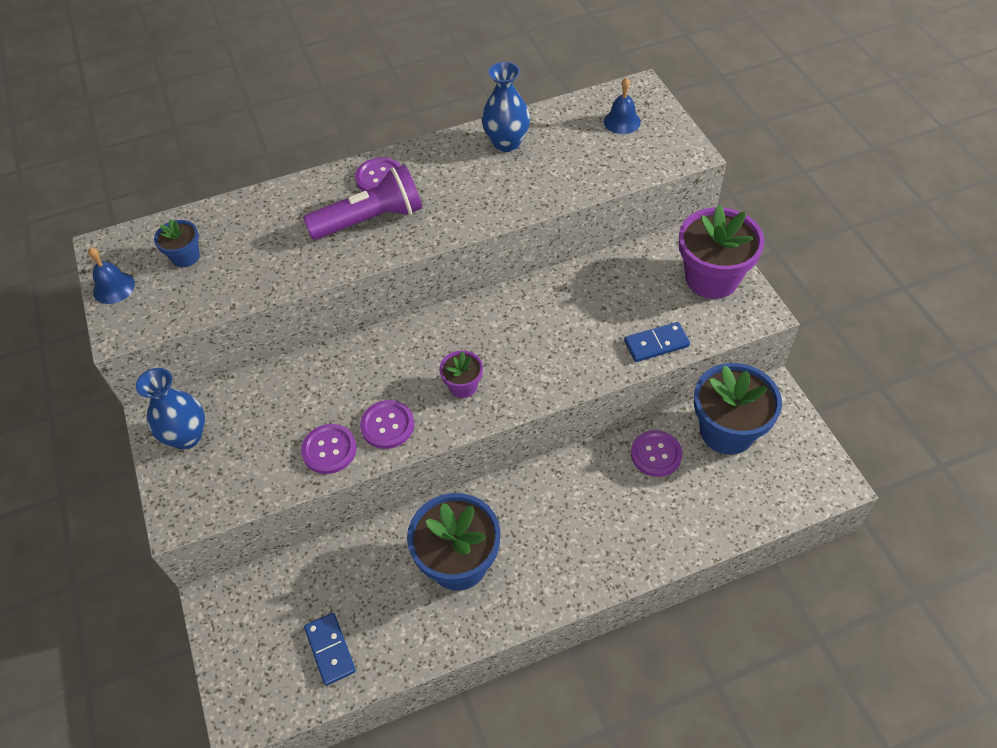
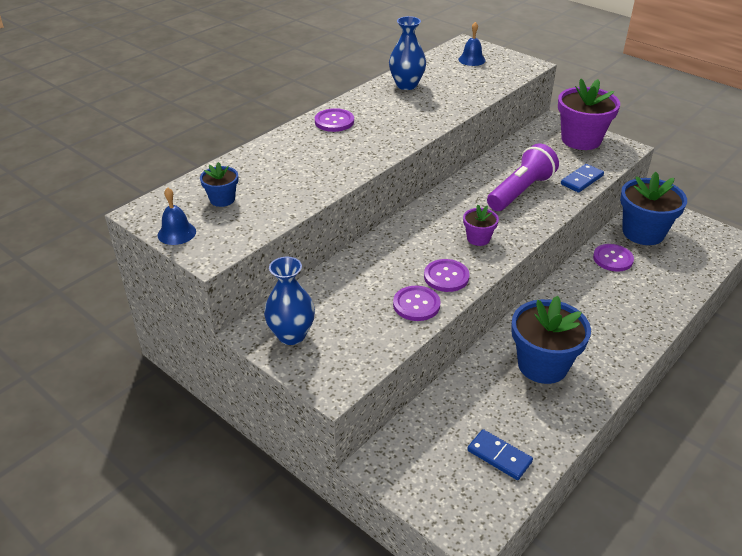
camera: 30 degrees left, 15 degrees down
(370, 219) = (351, 144): purple flashlight -> purple flashlight (520, 191)

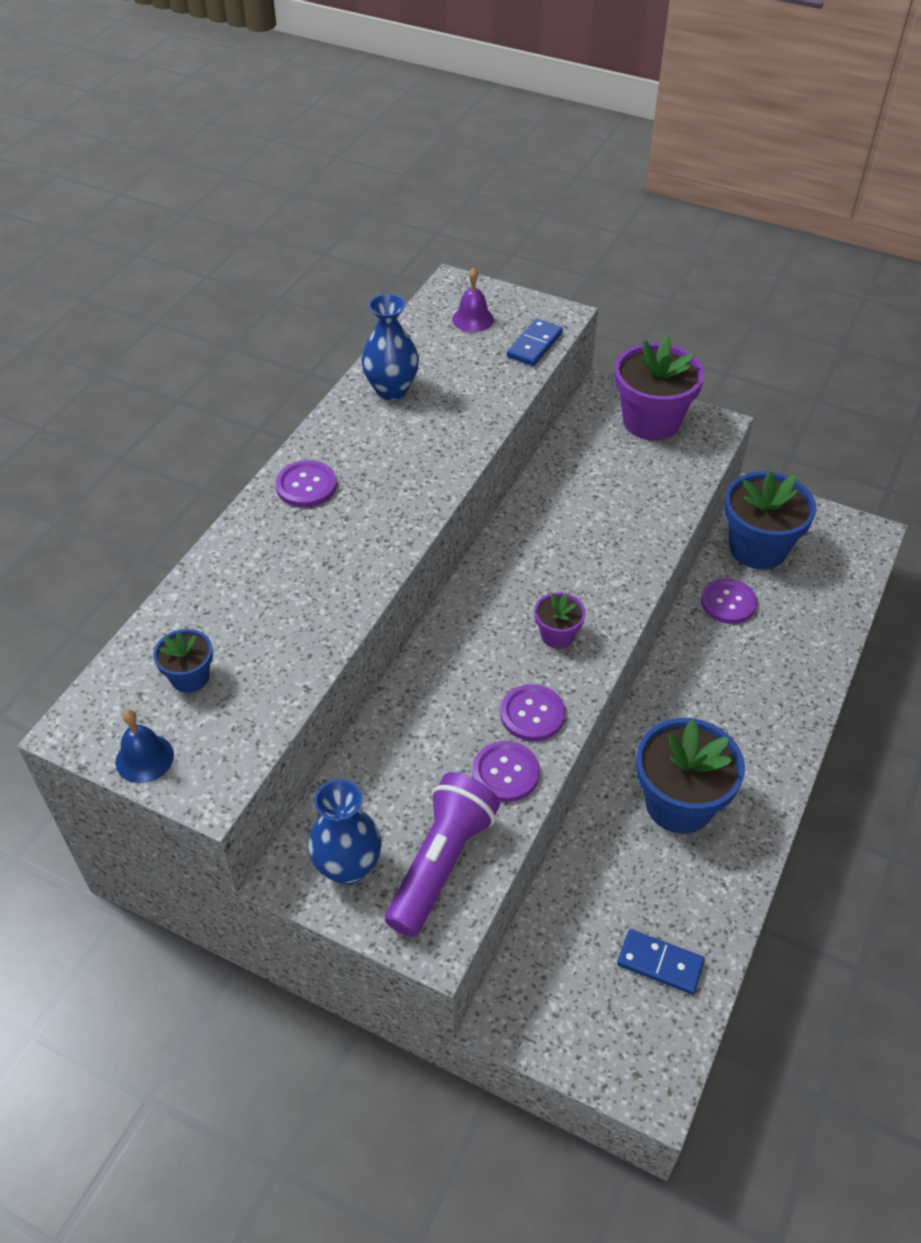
camera: 15 degrees left, 10 degrees up
(472, 60) = (473, 319): blue bell -> purple bell
(520, 191) = (592, 536): purple flashlight -> purple flashlight (441, 863)
(582, 180) = (671, 498): blue domino -> blue domino (534, 345)

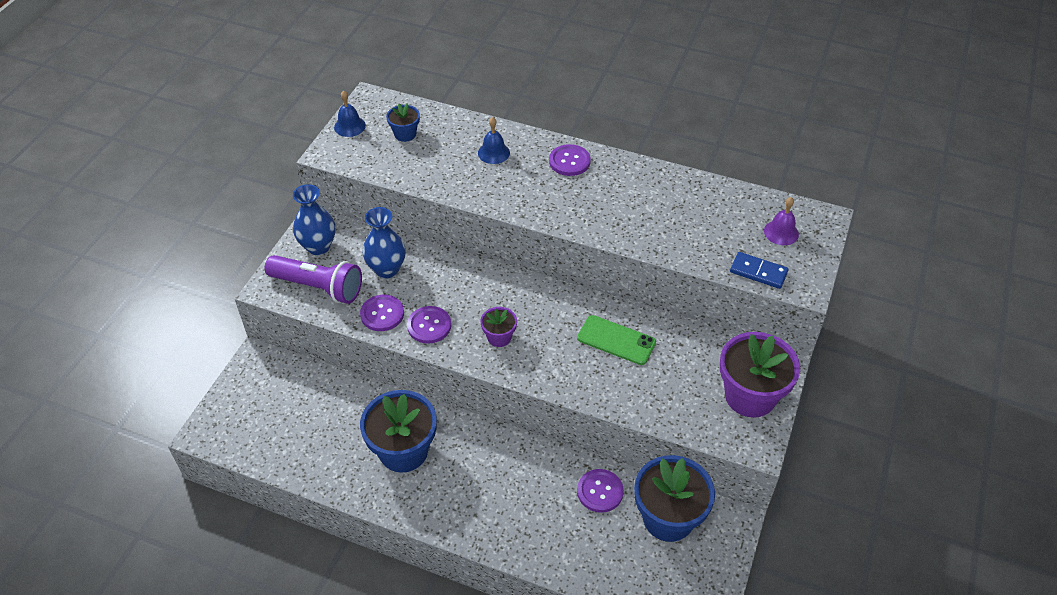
camera: 85 degrees right, 0 degrees up
(266, 567) = (493, 153): none -> blue bell
(391, 390) = (679, 193): blue vase -> blue vase (387, 269)
(567, 520) = (616, 340): none -> green phone
(660, 963) = (284, 437): blue domino -> none

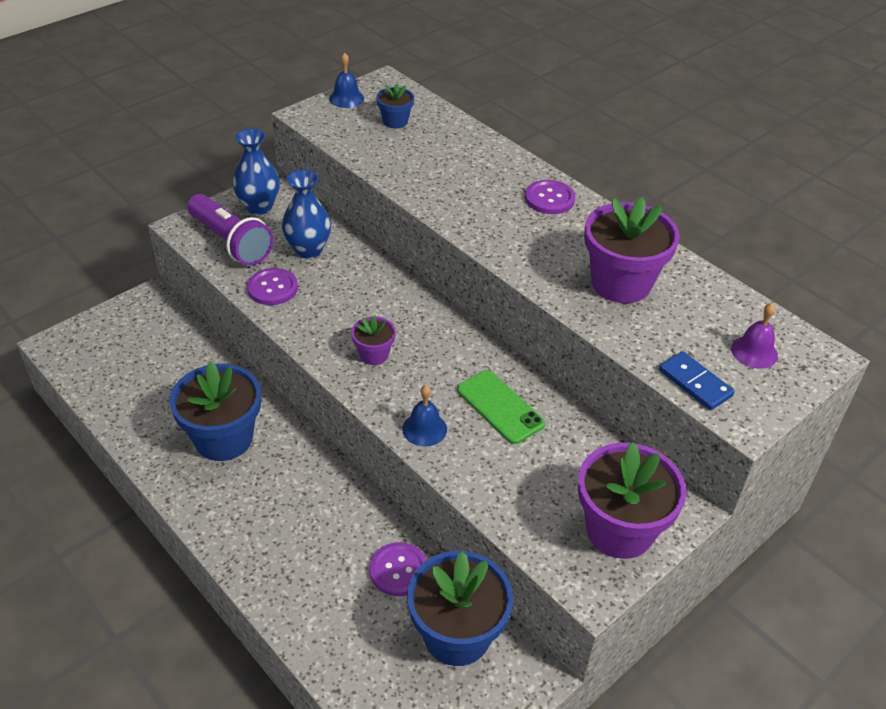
camera: 25 degrees right, 5 degrees down
(429, 326) = (310, 316): purple button -> none
(493, 153) = (473, 165): blue bell -> blue bell (424, 429)
(663, 213) = (621, 283): none -> purple flower pot

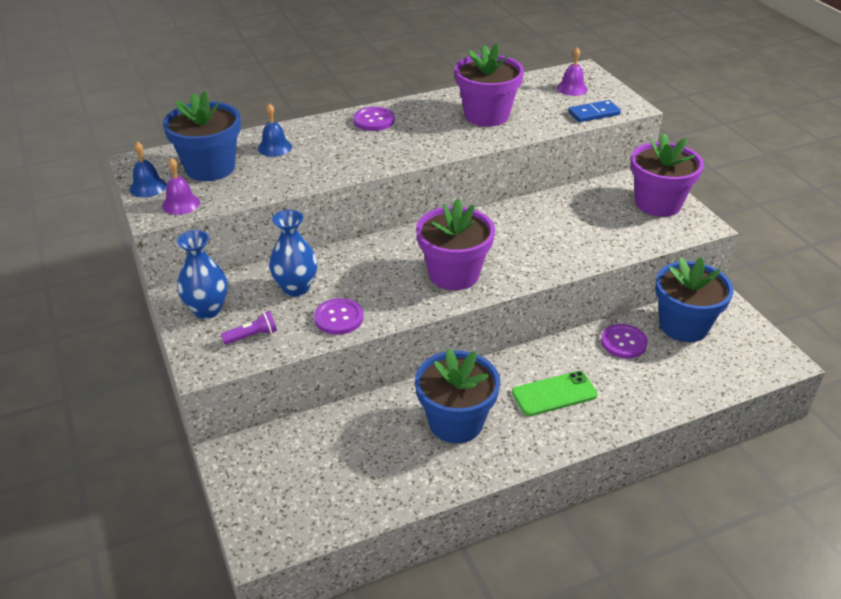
camera: 70 degrees left, 5 degrees down
(231, 242) = (252, 336): purple flashlight -> purple flashlight, size x0.47
(327, 122) = (181, 204): none -> purple bell
(374, 354) = (454, 274): purple flower pot -> purple flower pot, size x2.01
(395, 121) = (210, 168): blue flower pot -> blue flower pot, size x2.01
(424, 429) = (545, 264): blue bell -> blue bell (274, 147)
(500, 407) = (534, 225): green phone -> green phone (554, 394)

